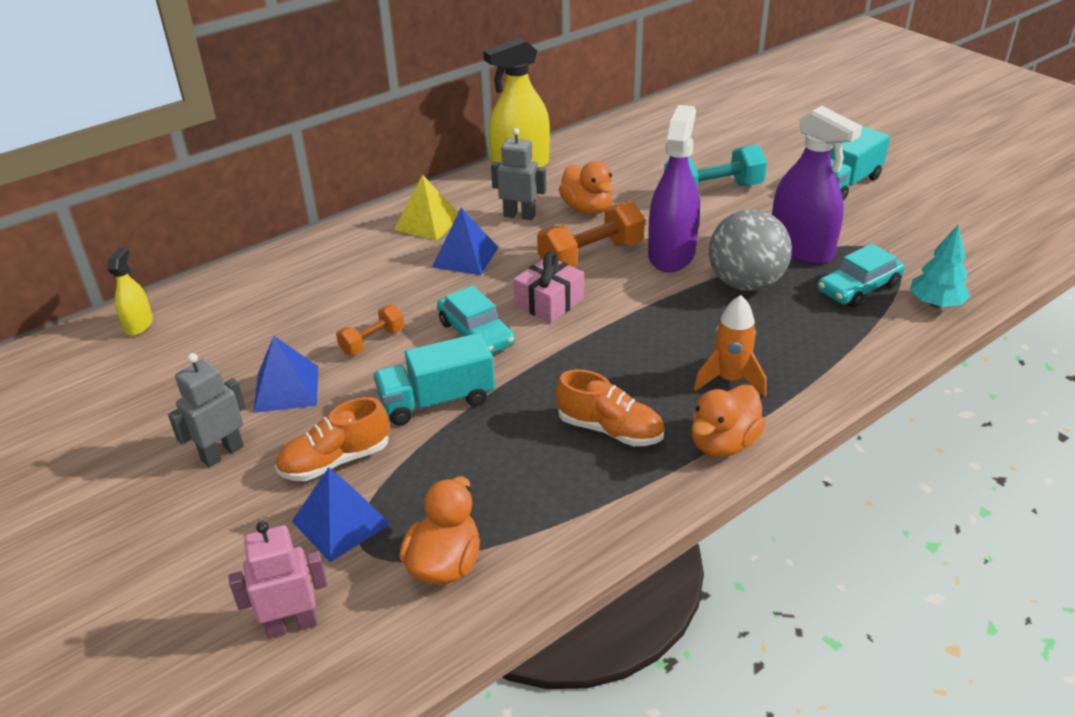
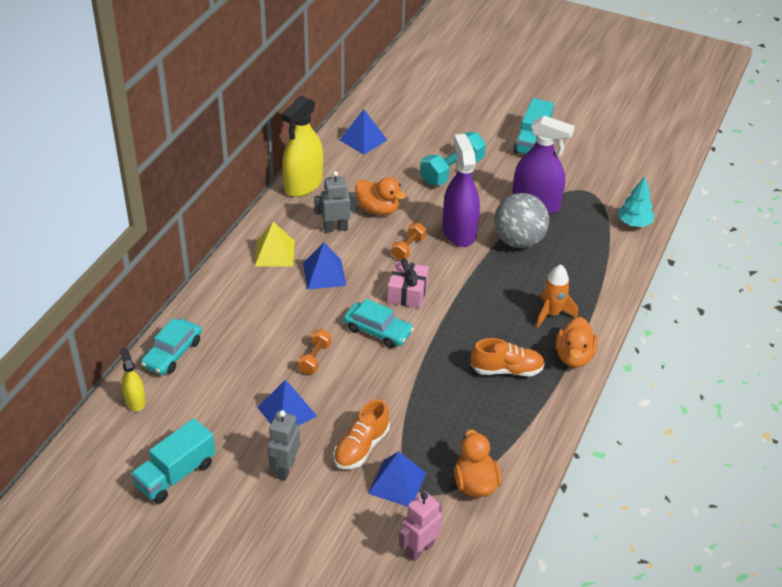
camera: 30 degrees left, 5 degrees up
(437, 401) = (391, 386): turquoise truck -> turquoise truck (176, 475)
(591, 256) = (408, 248): orange dumbbell -> orange dumbbell, size x0.57
(627, 140) = (363, 140): none -> blue pyramid
(858, 288) = (586, 224): turquoise car -> turquoise car (172, 353)

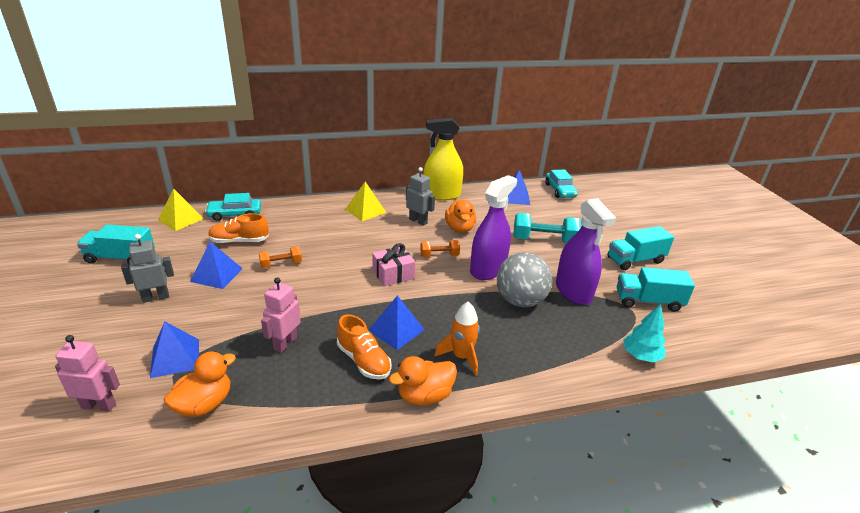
camera: 50 degrees right, 10 degrees down
(135, 401) = (181, 219): yellow spray bottle -> yellow pyramid
(324, 274) = (369, 234): blue pyramid -> blue pyramid (396, 330)
(361, 447) = (204, 322): orange shoe -> orange shoe (239, 241)
(378, 331) = (338, 278): turquoise car -> turquoise car (560, 190)
(441, 406) = (285, 343): none -> pink robot
(585, 175) = (648, 301): none -> turquoise truck

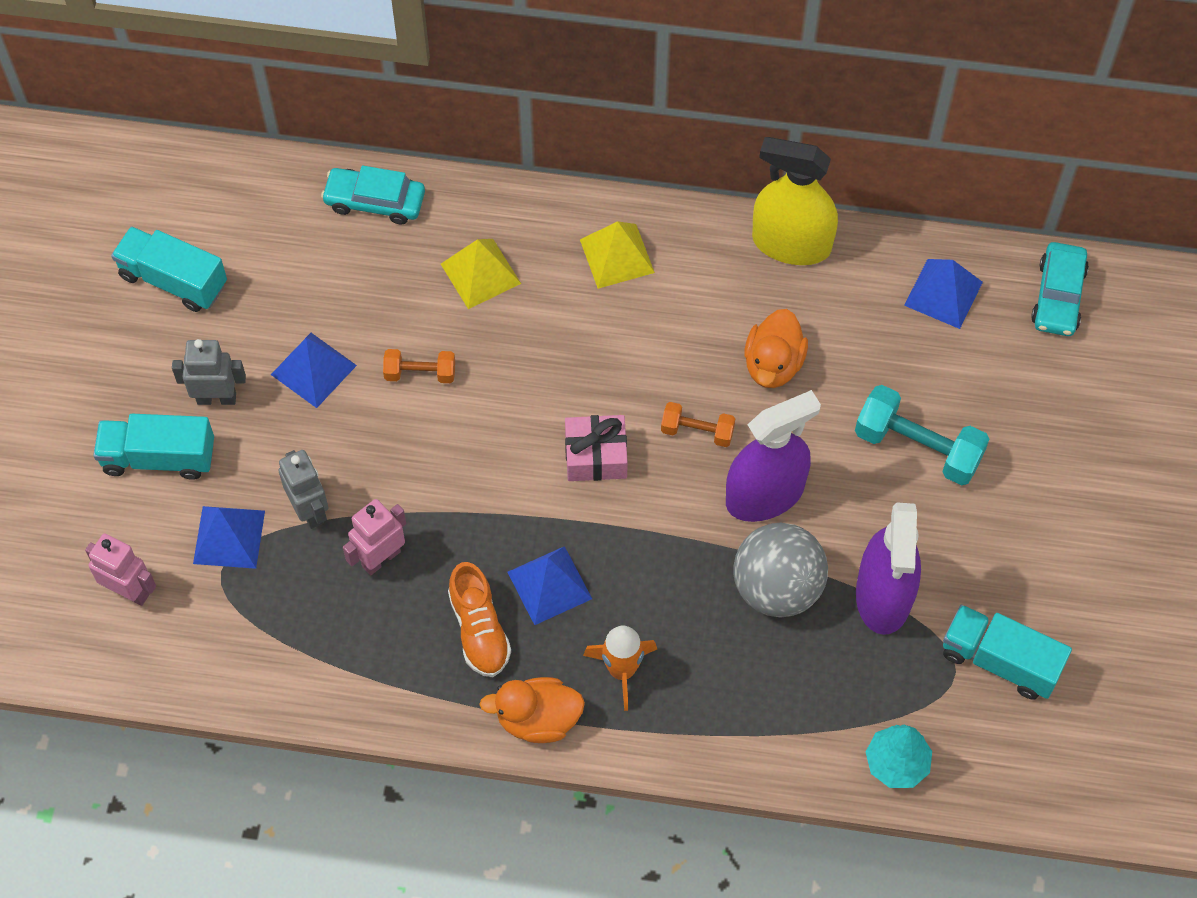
camera: 25 degrees right, 30 degrees up
(181, 219) = (279, 191): yellow pyramid -> yellow pyramid (480, 273)
(204, 404) = (254, 633): orange duck -> none
(239, 241) = (366, 288): orange shoe -> none
(418, 221) = (704, 318): grey robot -> grey robot (310, 510)
(635, 260) = (1058, 556): turquoise truck -> turquoise truck (159, 457)

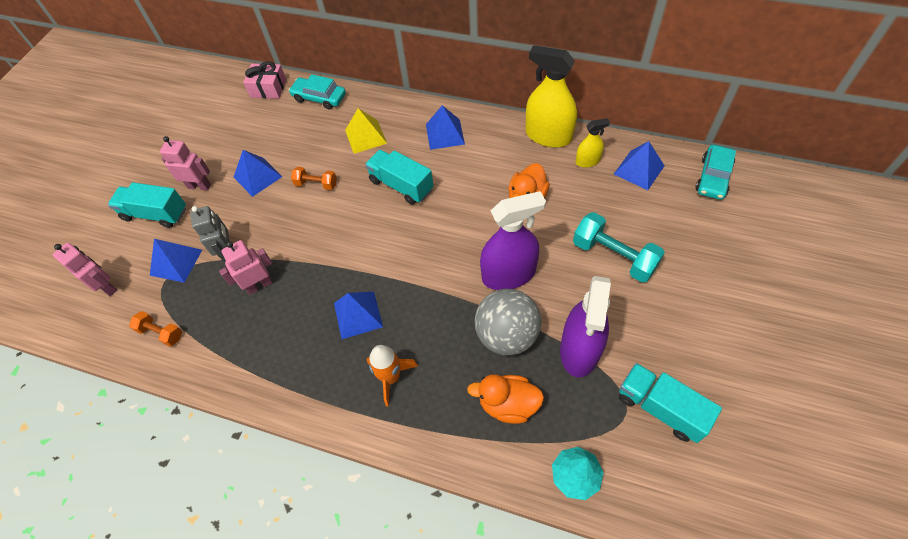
camera: 15 degrees right, 5 degrees down
(173, 280) = (200, 126): turquoise truck -> turquoise truck (401, 185)
(216, 398) = (199, 186): grey robot -> pink robot
(479, 629) = (306, 337): orange shoe -> none
(538, 719) = (326, 404): orange duck -> orange duck (508, 404)
(596, 456) = (406, 240): pink gift -> pink gift (268, 88)
(617, 255) = (445, 134): yellow pyramid -> blue pyramid
(697, 431) = (472, 232): orange dumbbell -> orange dumbbell (161, 333)
(861, 285) = (587, 161): none -> yellow spray bottle

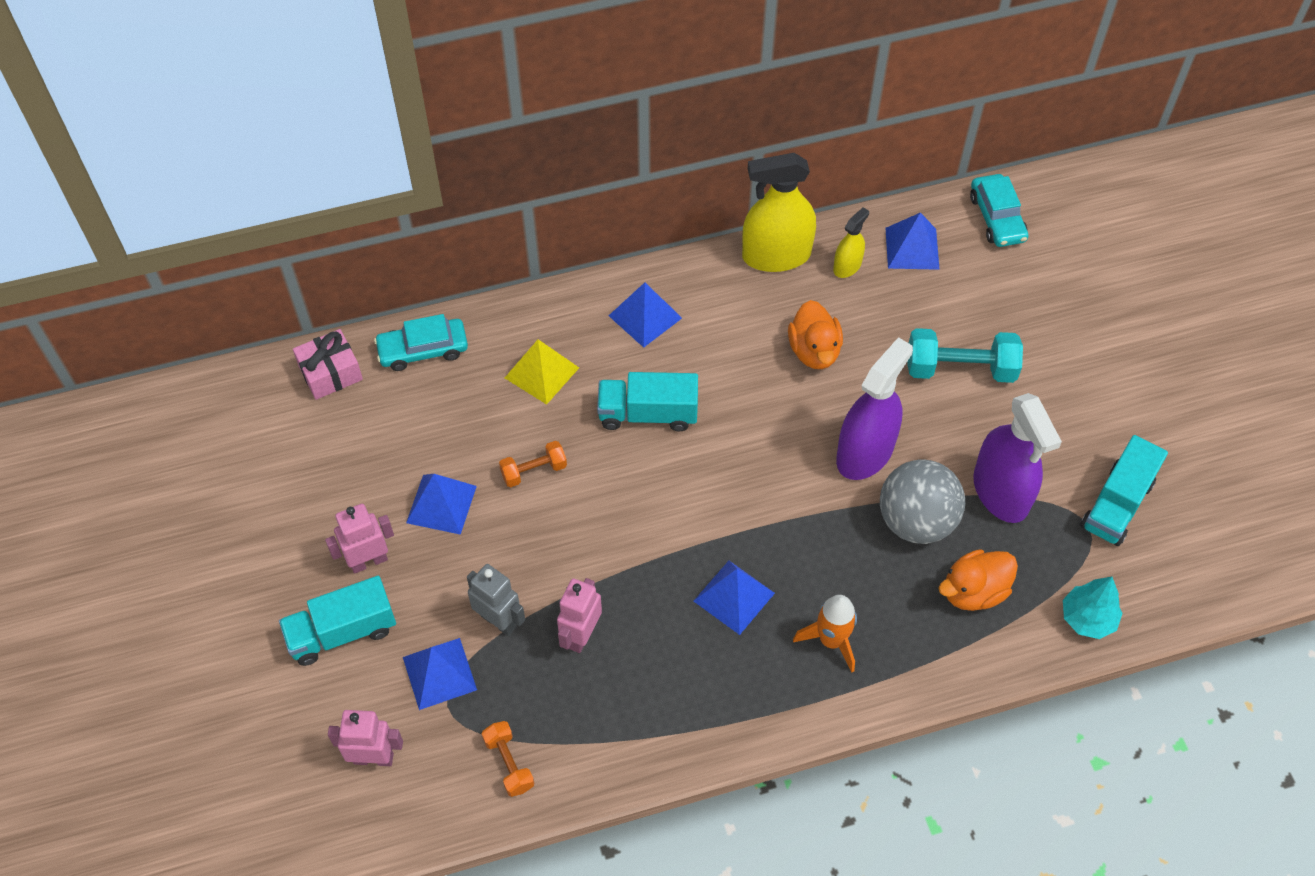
camera: 40 degrees left, 0 degrees up
(161, 333) = (509, 763): orange dumbbell -> orange dumbbell turned 75 degrees clockwise
(660, 408) = (1117, 505): turquoise truck -> turquoise truck turned 60 degrees counterclockwise

